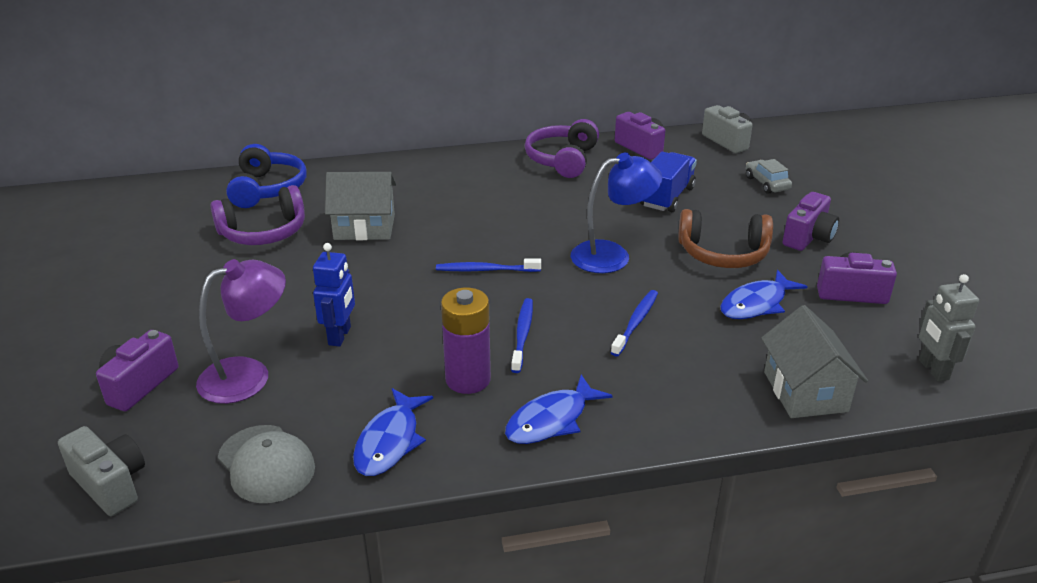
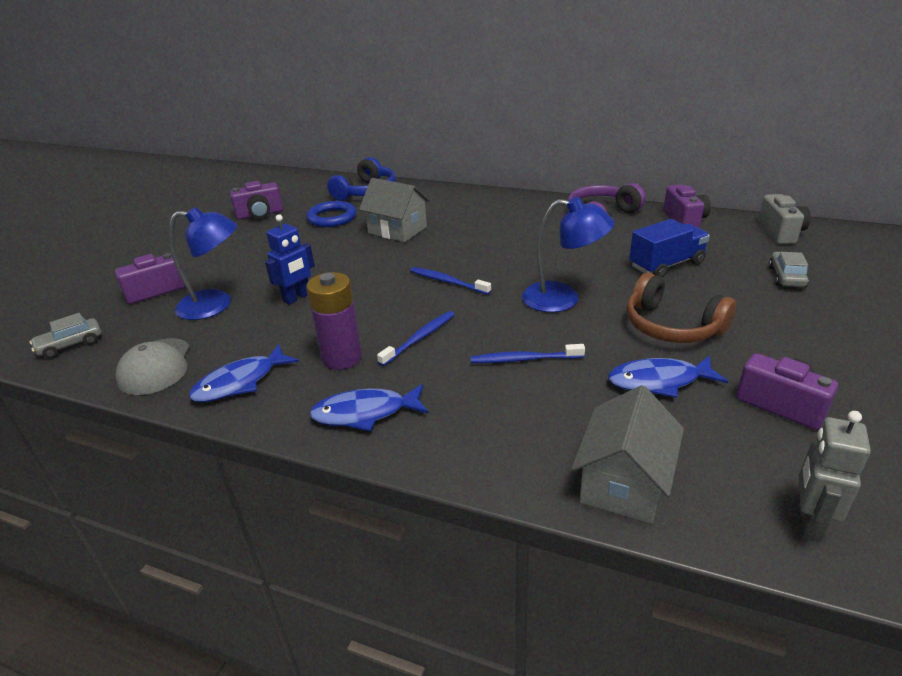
camera: 35 degrees right, 0 degrees up
(111, 484) = (70, 345): grey camera -> grey car
(248, 375) = (216, 305): purple lamp -> blue lamp
(263, 232) = (332, 218): purple headphones -> blue ring
(636, 322) = (523, 359): blue toothbrush -> blue toothbrush turned 150 degrees counterclockwise
(808, 237) = (784, 337): purple camera -> purple camera (260, 214)

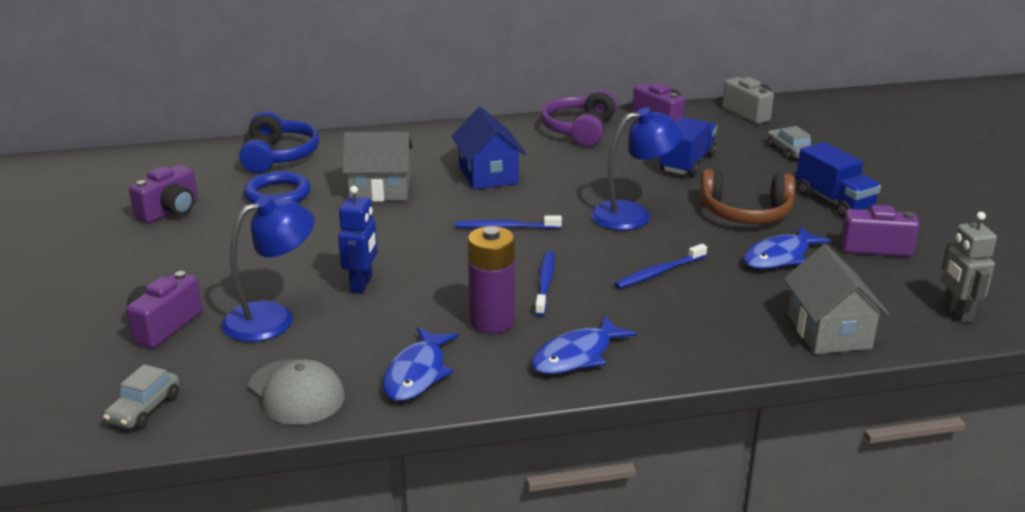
camera: 35 degrees left, 5 degrees down
(486, 236) = (488, 175): none -> blue house
(783, 340) = (834, 201): none -> blue truck

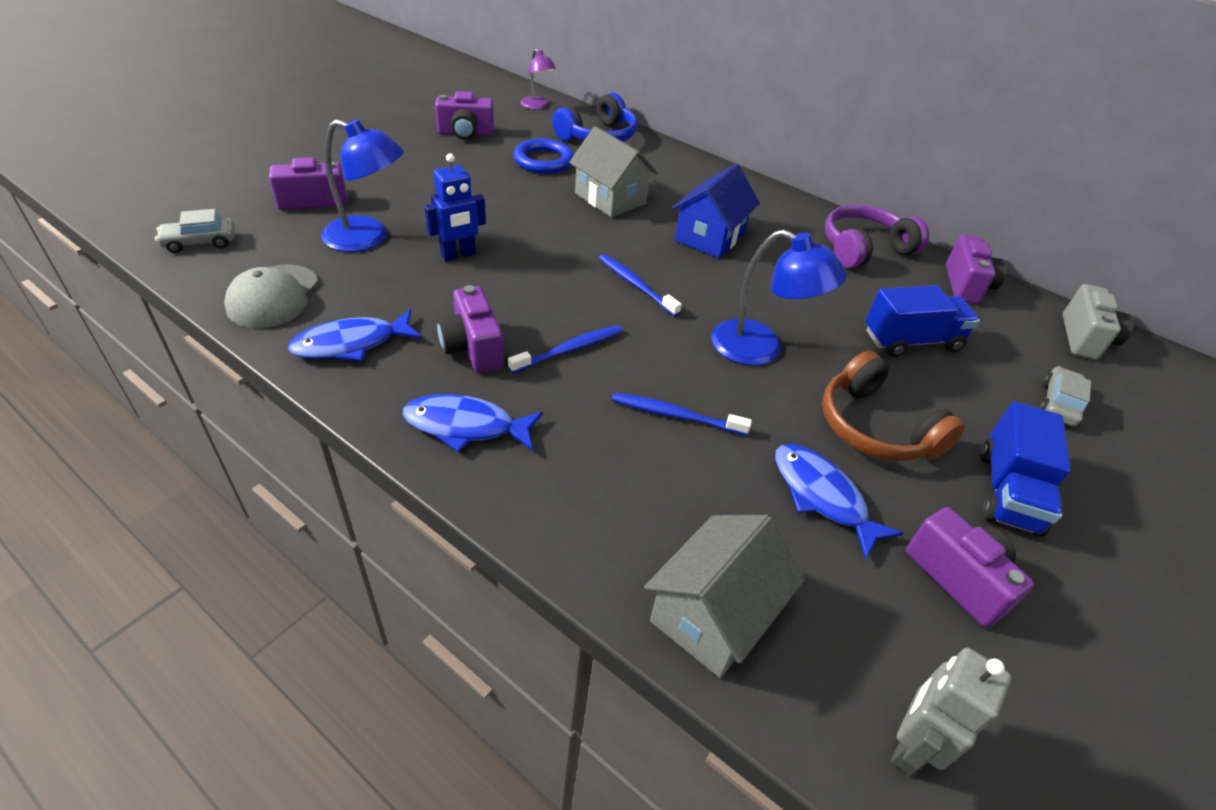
camera: 45 degrees right, 15 degrees up
(180, 160) = (537, 106): none -> purple lamp
(492, 321) = (472, 348): purple battery -> purple camera
(779, 257) = (822, 496): blue fish -> blue fish turned 45 degrees clockwise

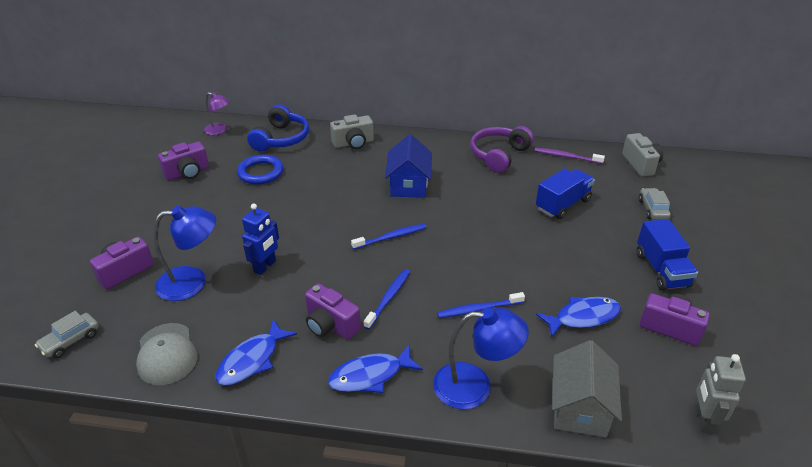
camera: 25 degrees left, 5 degrees down
(610, 198) = (327, 183): grey house -> none
(635, 284) = (391, 237): blue toothbrush -> blue toothbrush turned 135 degrees clockwise
(679, 169) = (353, 143): none -> grey camera
(760, 349) = (491, 246): blue lamp -> blue lamp (475, 386)
(822, 496) = (583, 317): blue fish -> blue fish turned 135 degrees clockwise
(875, 427) = (580, 265): brown headphones -> none
(966, 285) = (566, 156): purple camera -> purple toothbrush

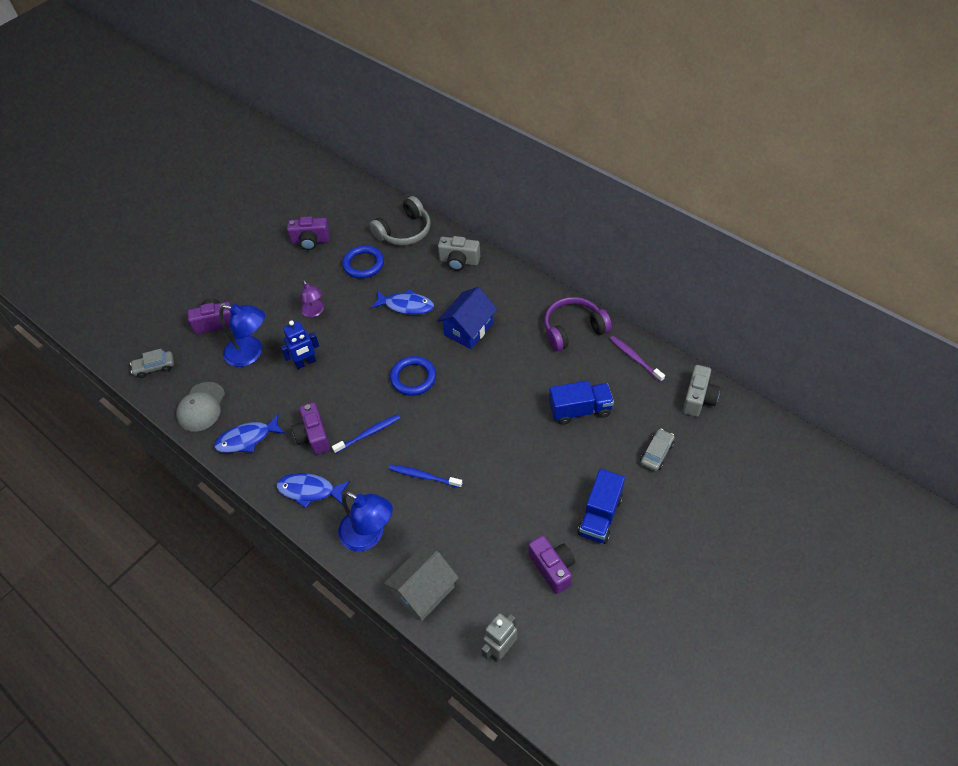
camera: 35 degrees right, 15 degrees up
(219, 130) = (362, 201): purple lamp -> purple lamp (314, 312)
(281, 139) = (404, 231): blue headphones -> grey headphones
(391, 237) = (413, 378): blue toothbrush -> blue ring
(583, 317) = (494, 524): blue fish -> blue fish (406, 306)

